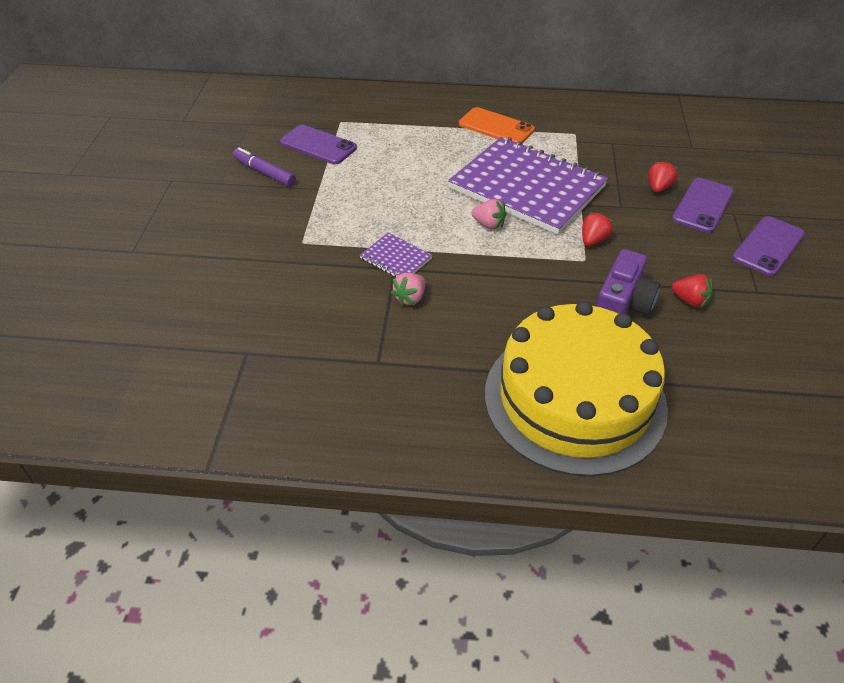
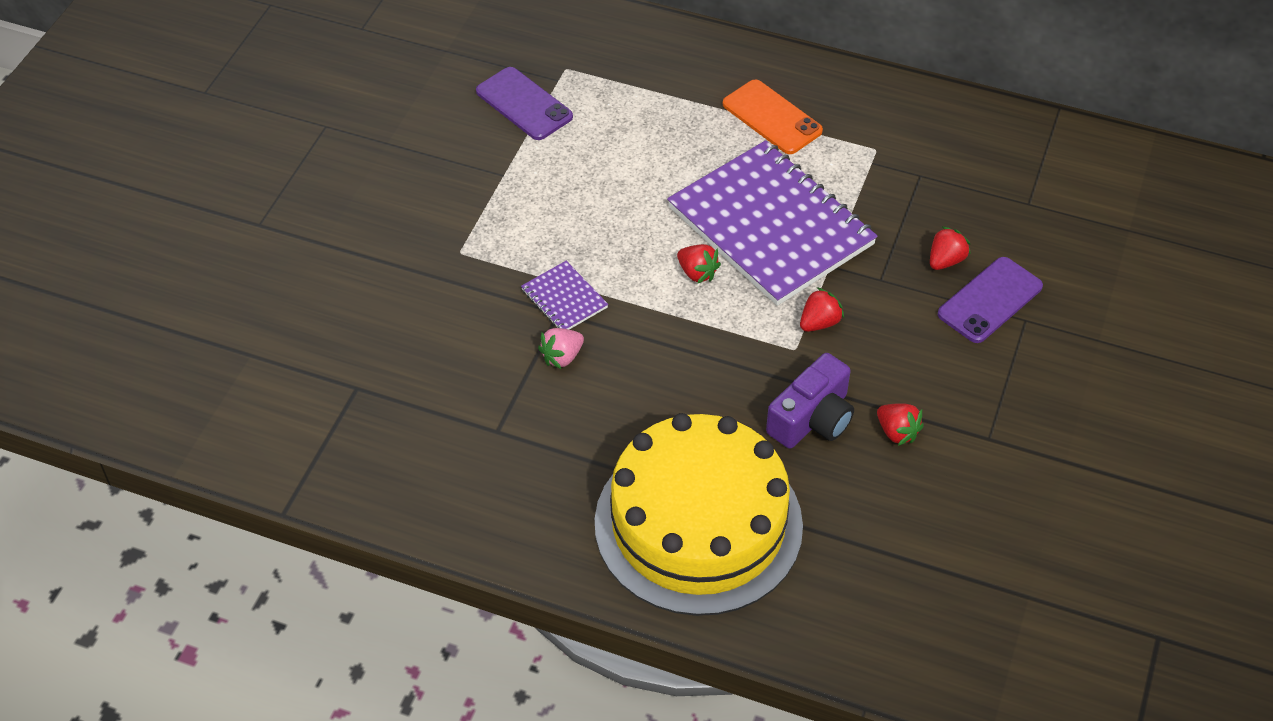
camera: 15 degrees right, 5 degrees up
(264, 172) = (443, 136): purple marker -> none
(489, 224) = (697, 273): pink strawberry -> red strawberry
(768, 246) = (1041, 378): purple phone -> none

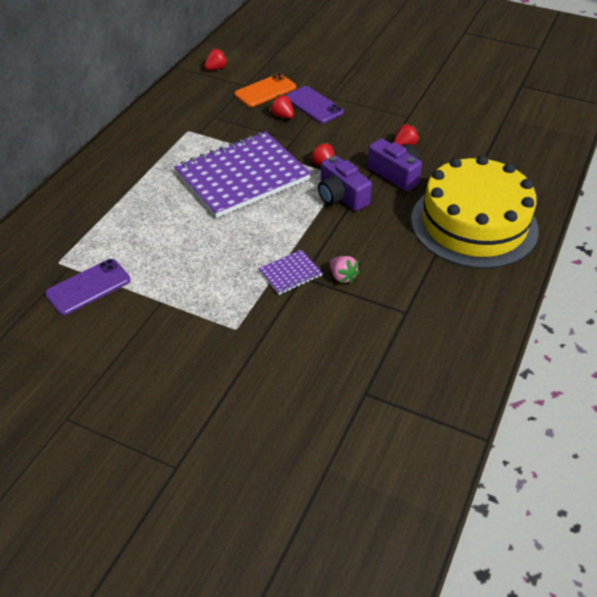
camera: 85 degrees left, 5 degrees down
(697, 273) = (276, 210): red strawberry -> red strawberry (216, 68)
(742, 348) = (341, 196): none -> purple camera
(772, 117) = (146, 168): orange phone -> orange phone (265, 91)

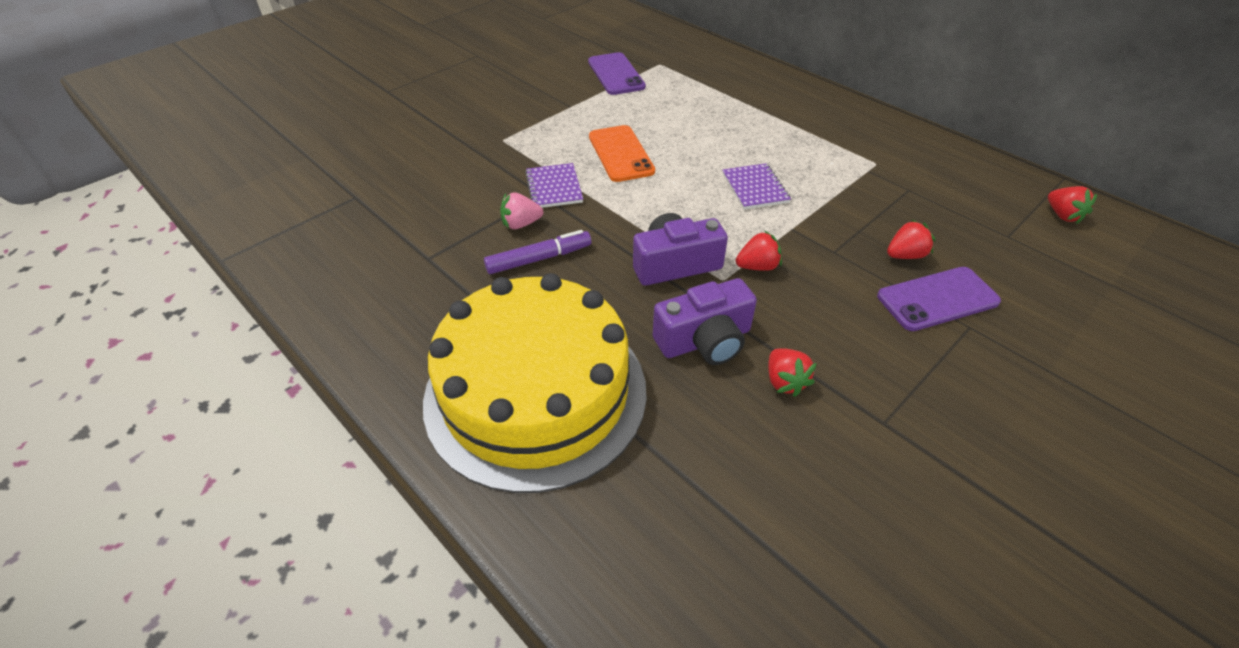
camera: 110 degrees right, 0 degrees up
(242, 176) = (755, 188): purple notebook -> purple notebook, size x0.41
(265, 91) = (987, 253): orange phone -> orange phone (620, 154)
(372, 256) = (539, 259): none -> purple marker

